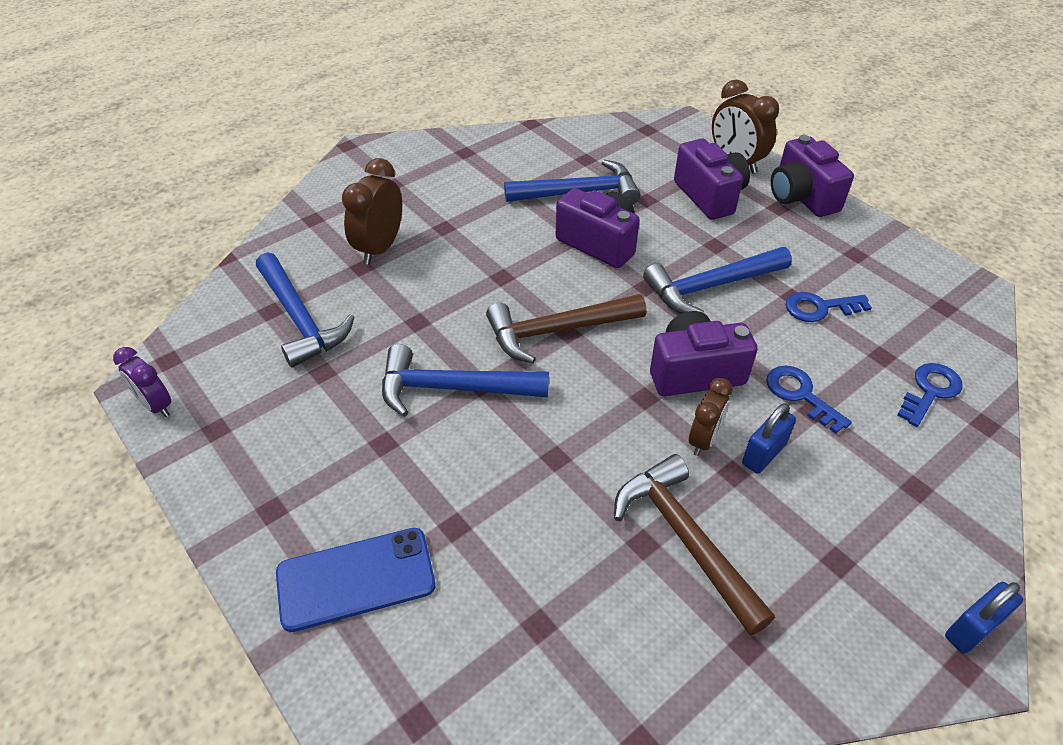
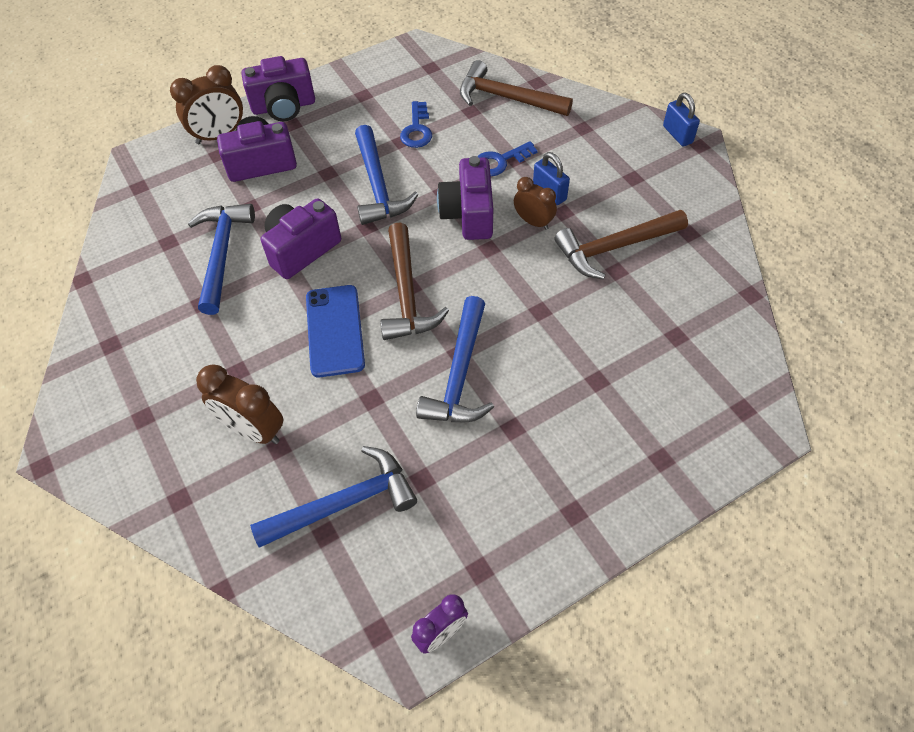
camera: 80 degrees left, 10 degrees up
(356, 579) = (640, 447): blue phone -> blue phone (335, 330)
(930, 391) = (506, 98): blue key -> brown hammer

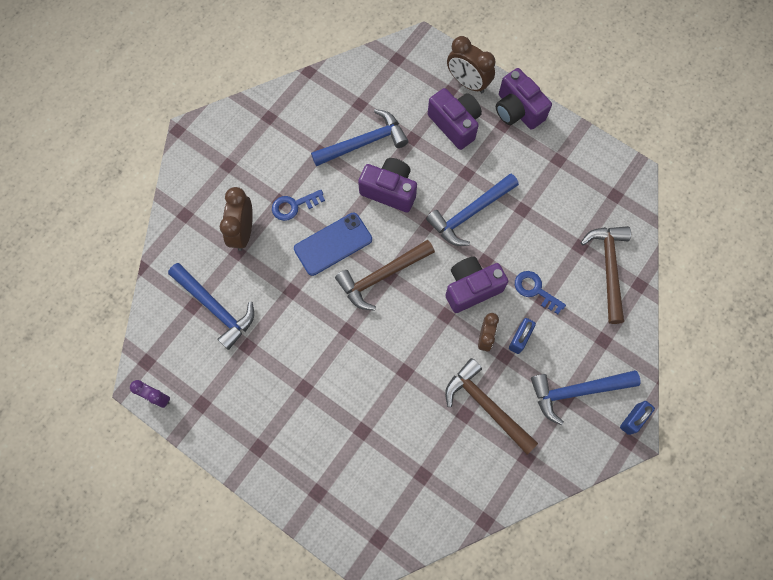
camera: 65 degrees right, 15 degrees up
(417, 129) = (540, 215): blue key -> blue key (294, 206)
(459, 374) = (331, 338): blue hammer -> blue hammer (576, 391)

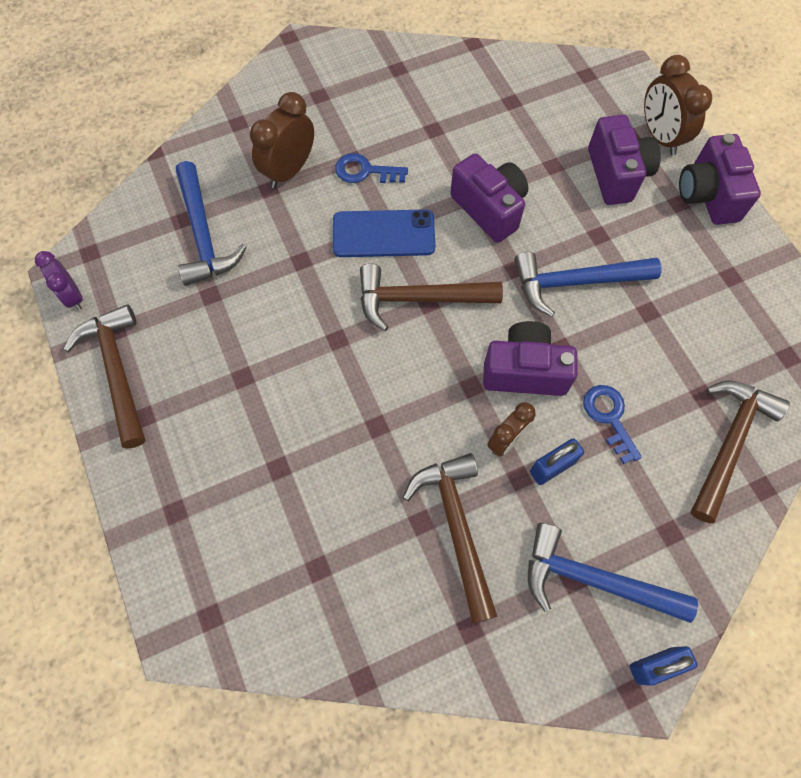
camera: 30 degrees right, 5 degrees down
(221, 429) = (117, 371): none -> brown hammer
(364, 142) = (491, 143): blue hammer -> none

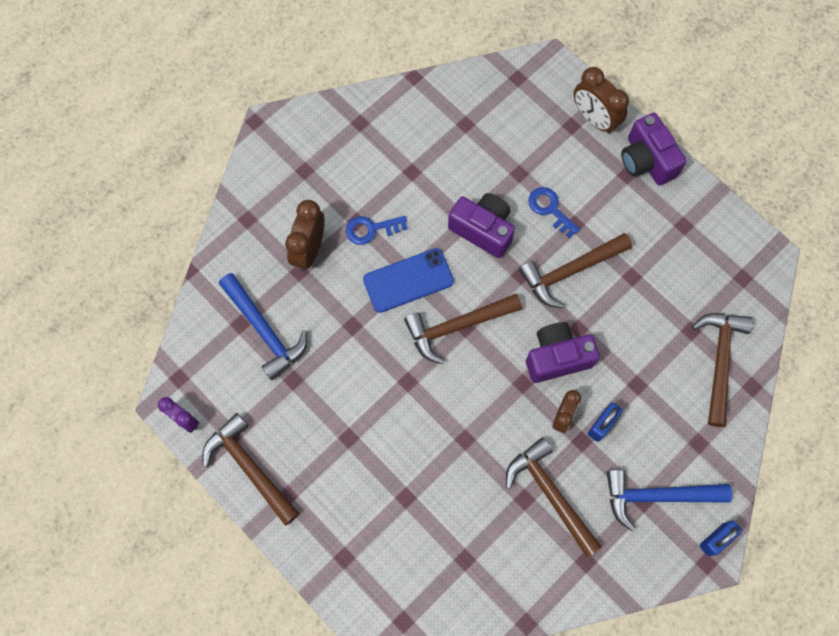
camera: 20 degrees left, 5 degrees up
(575, 282) = (570, 271): blue hammer -> brown hammer
(609, 417) = (630, 372): blue key -> blue key (550, 209)
(616, 174) = (571, 165): purple camera -> none

